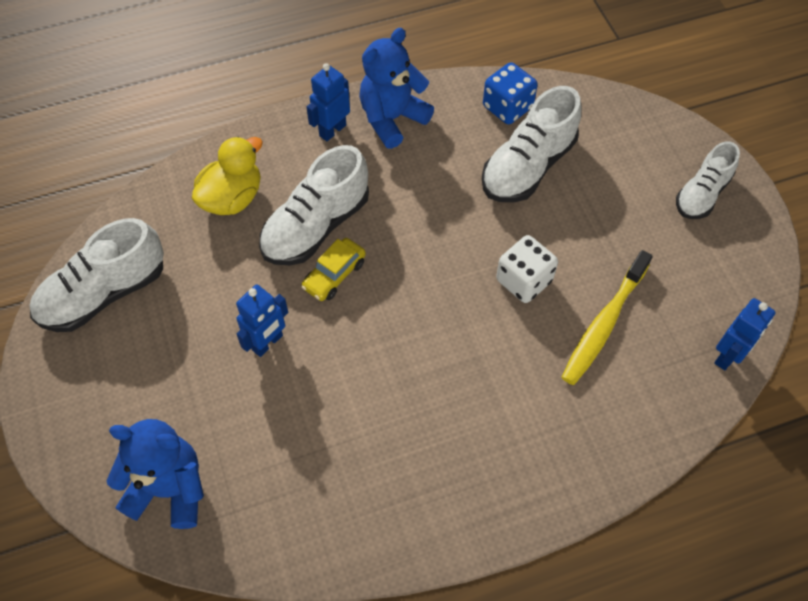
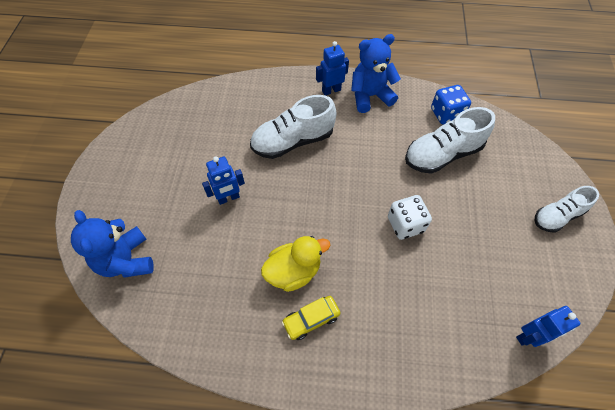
camera: 25 degrees right, 0 degrees up
(104, 293) = (156, 134): white shoe -> none
(169, 489) = (126, 260): blue teddy bear -> blue teddy bear turned 150 degrees counterclockwise
(232, 198) = (254, 108): yellow duck -> yellow duck (293, 271)
(334, 275) = (288, 174): yellow car -> yellow car (311, 319)
(603, 324) = (447, 275): yellow toothbrush -> none

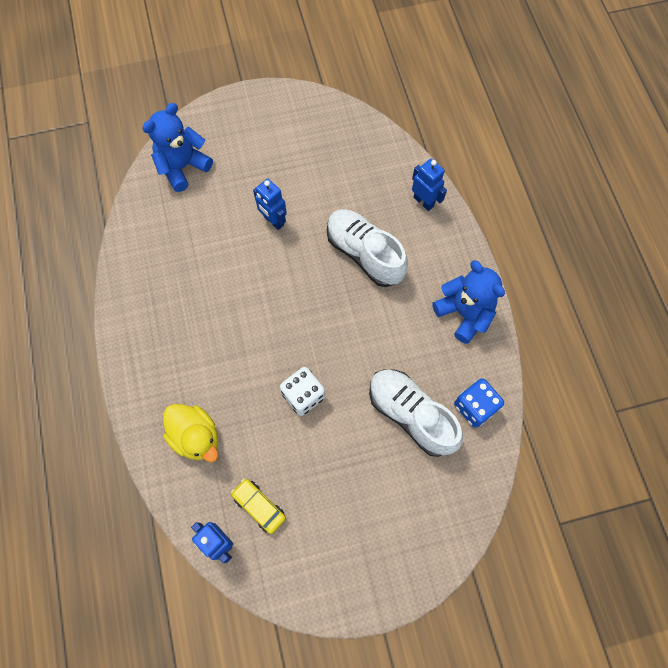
camera: 70 degrees right, 10 degrees up
(293, 271) = (217, 306): yellow duck -> yellow duck (196, 436)
(311, 319) = (176, 336): yellow car -> yellow car (259, 506)
(331, 90) = (453, 269): blue robot -> blue robot (423, 201)
(557, 216) = (374, 560): white shoe -> none

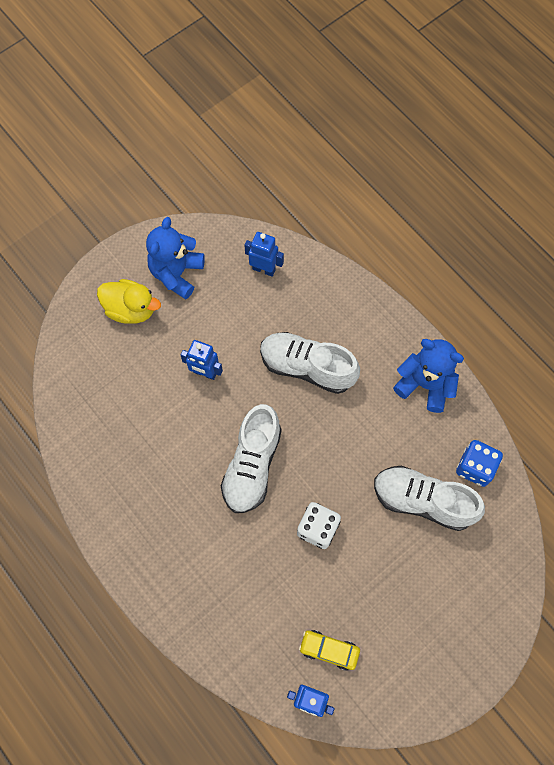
camera: 25 degrees left, 0 degrees up
(183, 167) = (87, 356): blue teddy bear -> blue teddy bear (176, 273)
(196, 436) = (237, 614): yellow duck -> yellow duck (131, 309)
(274, 315) = (252, 465): none -> white shoe
(423, 201) = (337, 292): blue robot -> blue robot (264, 269)

